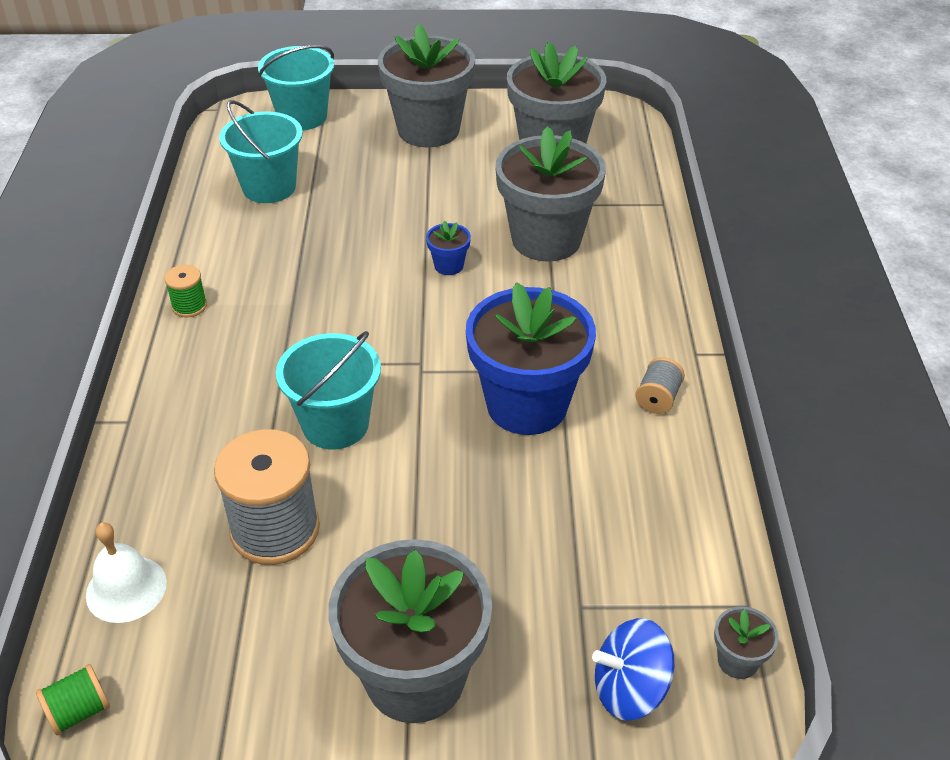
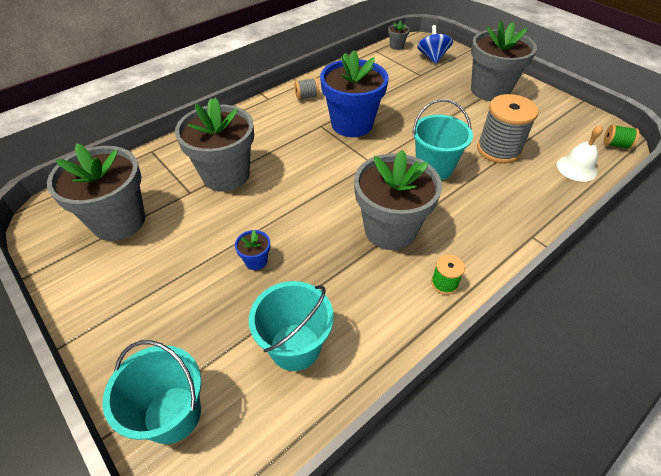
camera: 130 degrees left, 5 degrees up
(428, 130) = (135, 303): grey flower pot -> grey flower pot (390, 230)
(449, 266) = (287, 198): blue flower pot -> blue flower pot (256, 261)
(630, 689) = (432, 57): blue spinning top -> blue spinning top turned 135 degrees counterclockwise

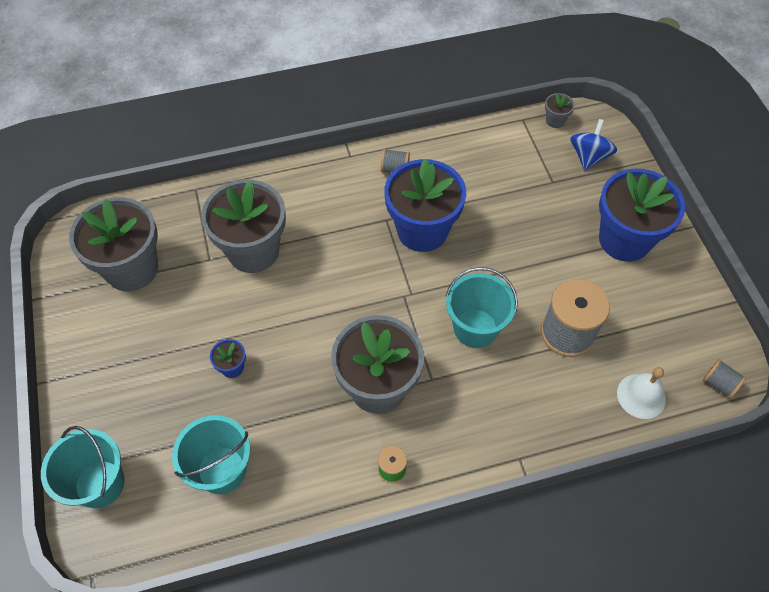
camera: 25 degrees right, 10 degrees up
(490, 90) = (624, 240): grey flower pot -> blue flower pot
(616, 145) = (719, 384): green spool -> grey spool

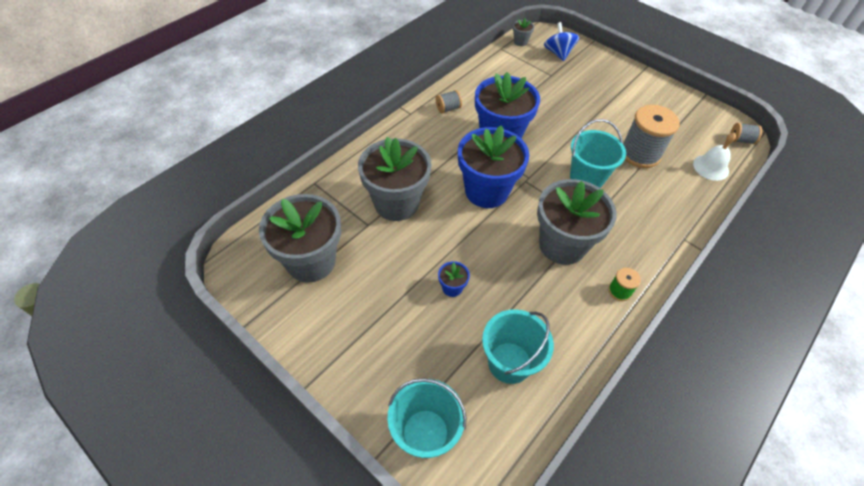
camera: 35 degrees left, 5 degrees down
(624, 240) = (620, 89): blue flower pot -> blue flower pot (486, 191)

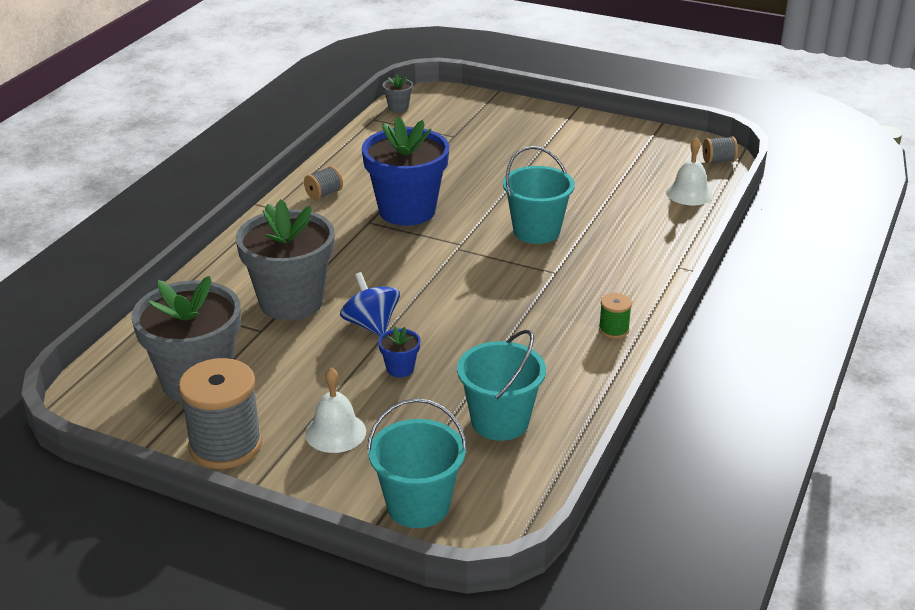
camera: 15 degrees left, 20 degrees down
(388, 338) = (335, 432): none -> white bell
(486, 191) = (409, 268): blue flower pot -> none
(558, 53) = (454, 112): blue spinning top -> blue spinning top (371, 324)
(562, 245) = (527, 301): grey flower pot -> none
(640, 154) = (597, 195): grey spool -> grey spool (225, 445)

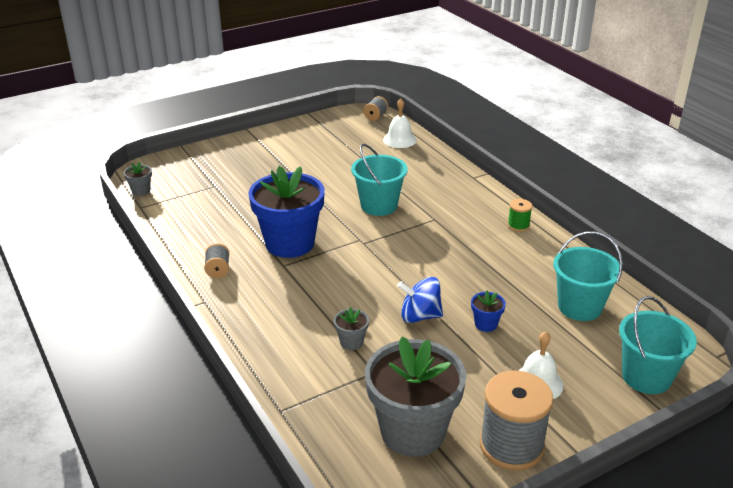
camera: 55 degrees left, 0 degrees up
(291, 302) = (351, 342): grey flower pot -> grey flower pot, size x0.41

